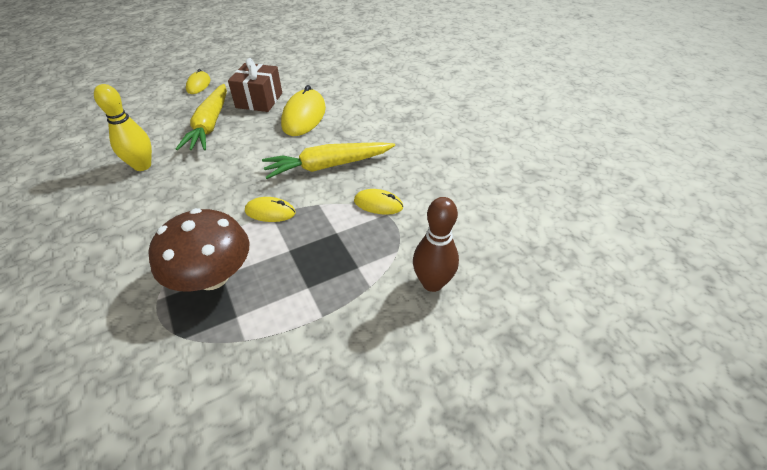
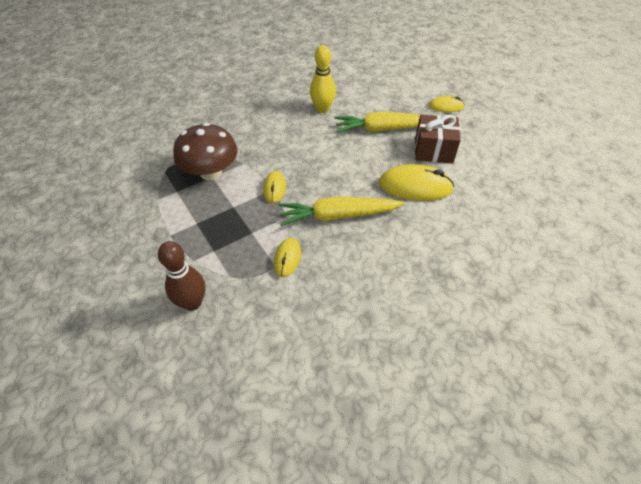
camera: 85 degrees right, 5 degrees up
(328, 166) = (338, 216): yellow carrot -> yellow carrot turned 75 degrees counterclockwise

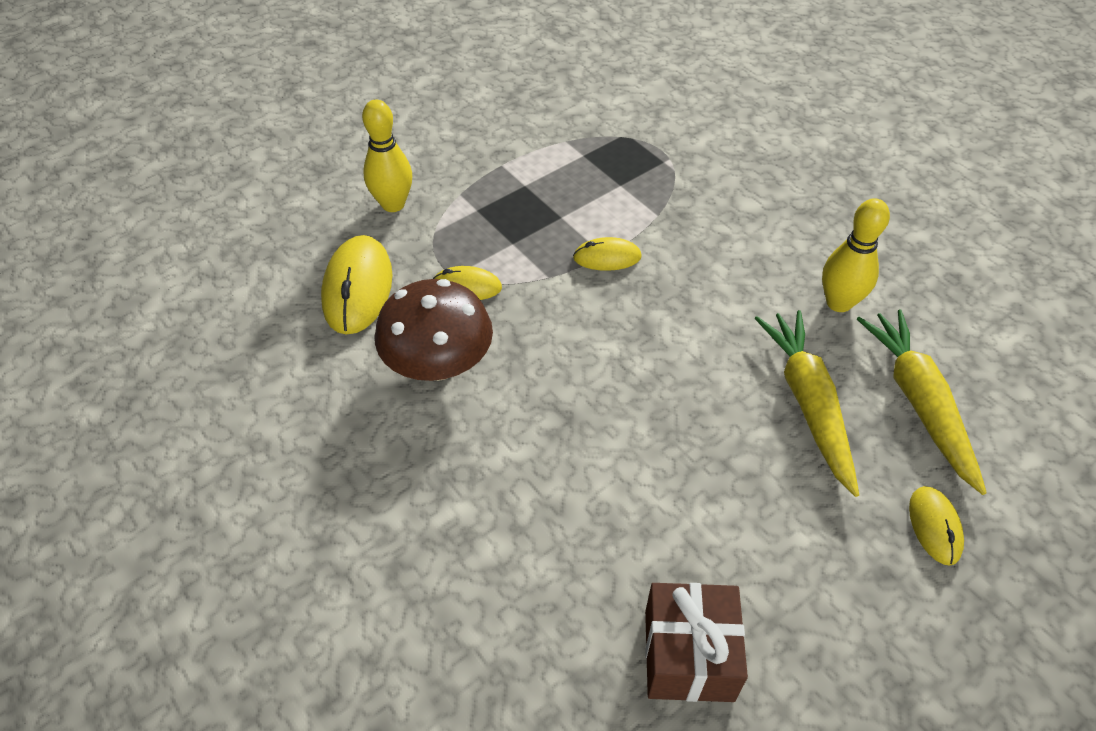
camera: 85 degrees right, 0 degrees up
(192, 302) = (393, 204): brown bowling pin -> yellow bowling pin
(210, 172) = (629, 182): brown mushroom -> brown mushroom (438, 364)
(338, 216) = (557, 341): yellow carrot -> yellow carrot (918, 403)
(415, 186) = (647, 453): yellow mouse -> yellow mouse (357, 288)
(433, 150) = (764, 491): brown gift -> brown gift (688, 655)

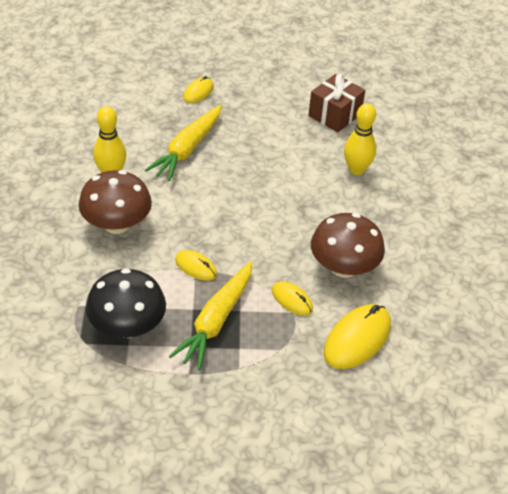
camera: 145 degrees left, 5 degrees down
(393, 204) = (290, 388): yellow bowling pin -> yellow bowling pin (356, 169)
(602, 167) = (127, 326): none -> black mushroom
(745, 249) = (116, 224): none -> brown mushroom
(918, 403) = (141, 123): yellow carrot -> yellow carrot (216, 321)

